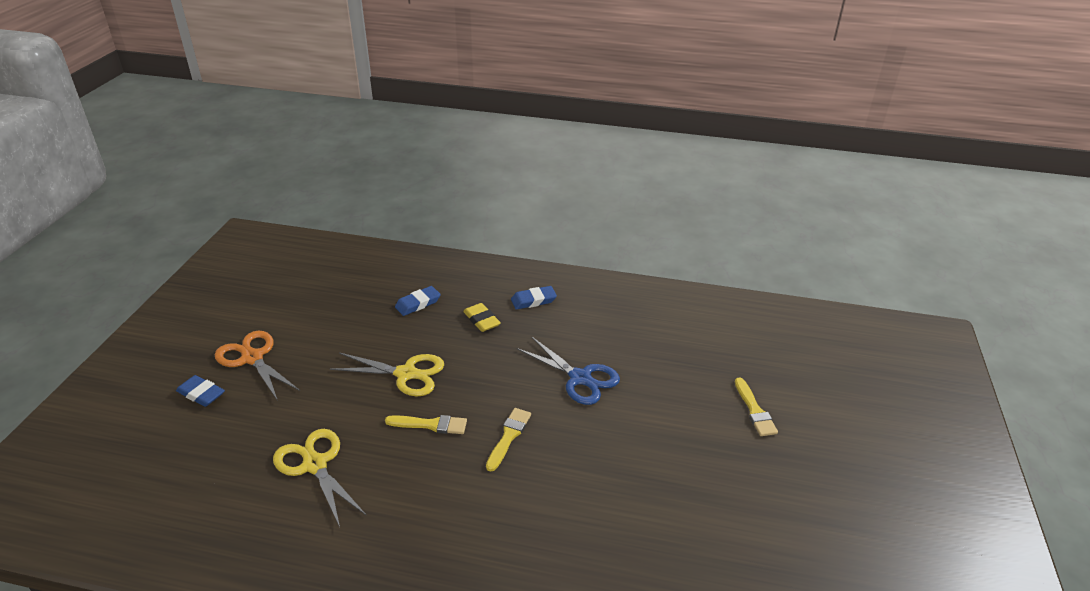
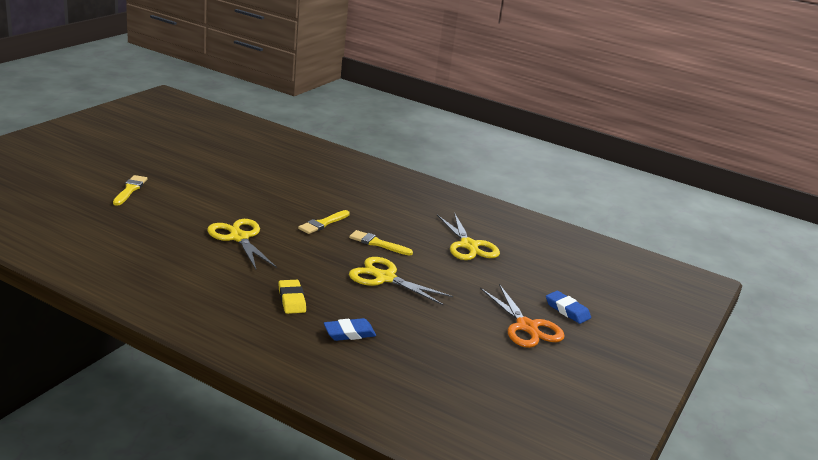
camera: 165 degrees left, 10 degrees down
(533, 300) = (224, 303): blue eraser -> none
(580, 378) = (239, 238): blue scissors -> yellow scissors

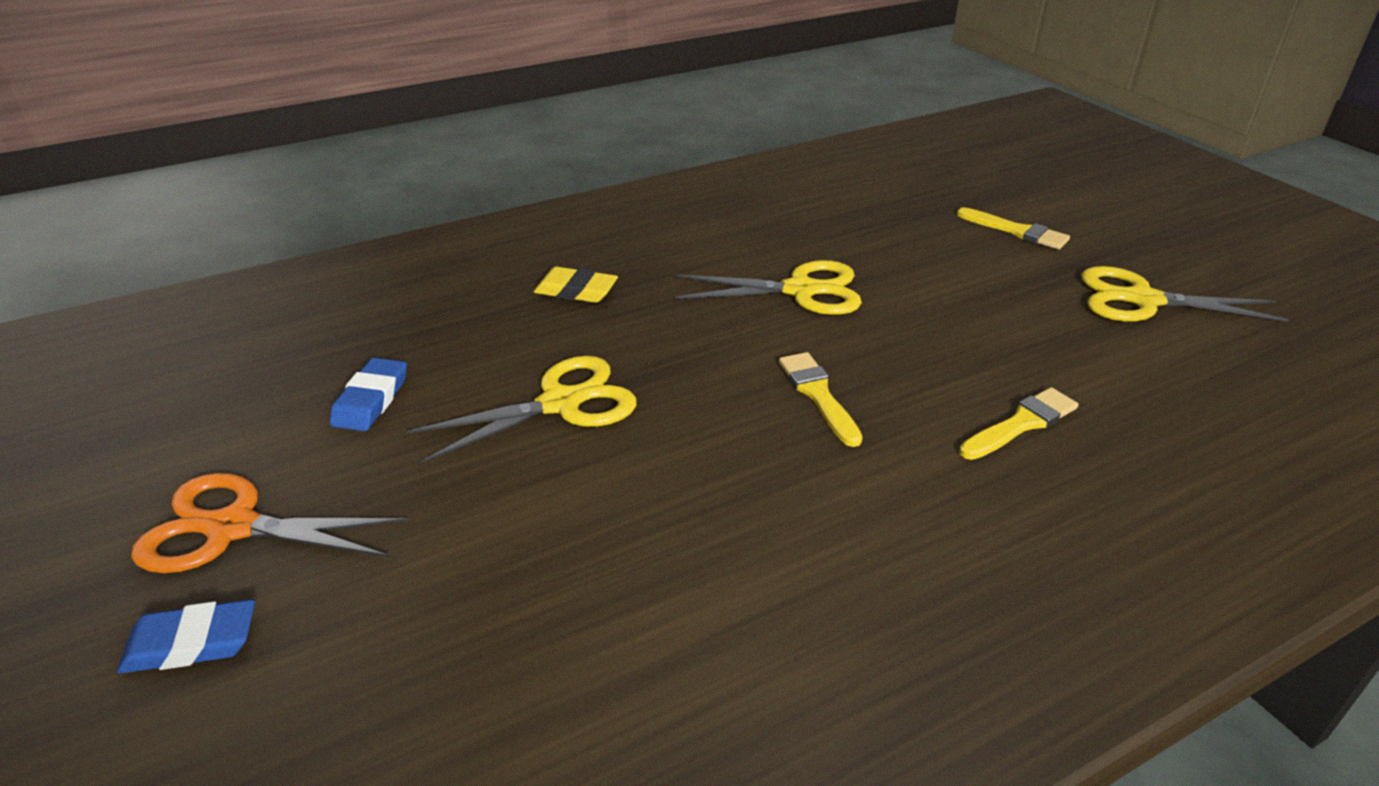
camera: 125 degrees right, 10 degrees up
(349, 333) = (446, 314): blue eraser -> blue eraser (371, 400)
(377, 243) = (695, 442): yellow brush -> yellow brush (1021, 424)
(468, 245) = (594, 603): yellow scissors -> yellow scissors (1142, 300)

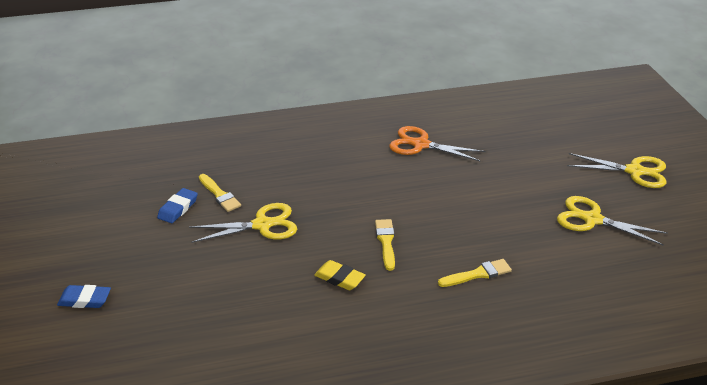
camera: 15 degrees right, 0 degrees up
(232, 528) = (108, 257): orange scissors -> orange scissors (420, 145)
(576, 291) = (292, 165): yellow eraser -> yellow eraser (339, 278)
(800, 290) = (407, 184): yellow scissors -> yellow scissors (634, 171)
(1016, 231) = (550, 166): yellow brush -> yellow brush (219, 195)

